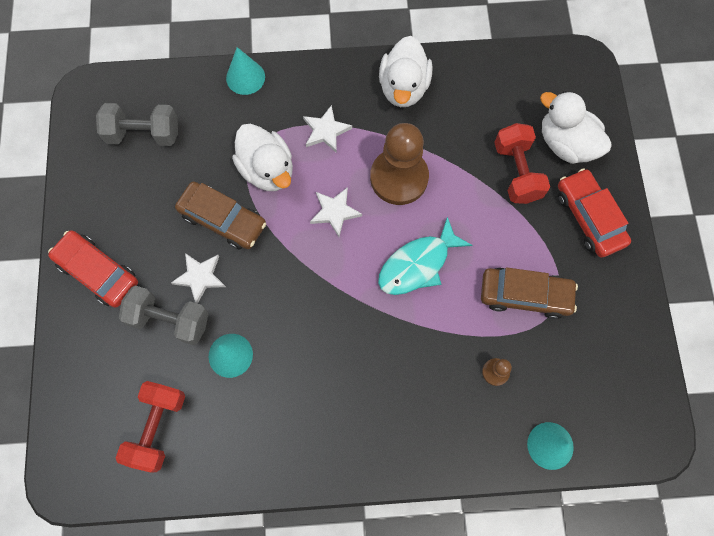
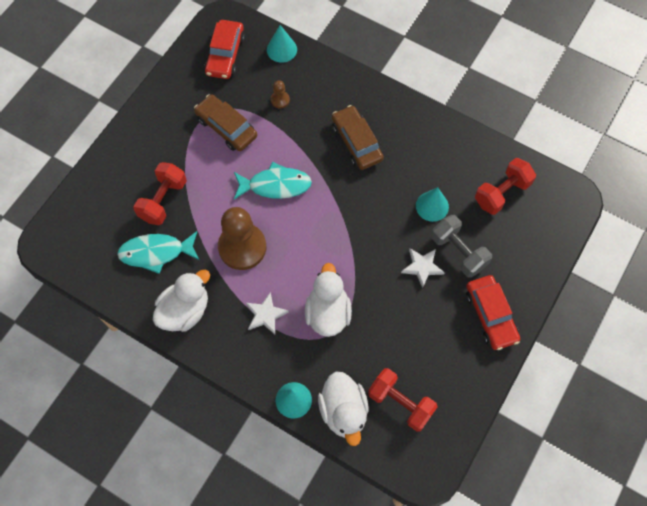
camera: 145 degrees left, 5 degrees down
(144, 134) = (400, 403): grey dumbbell -> red dumbbell
(223, 219) = (382, 296): brown car -> brown car (356, 142)
(335, 212) = (303, 252): white star -> none
(476, 119) = (156, 253): none -> turquoise fish
(566, 144) = (114, 197): white duck -> white duck (343, 411)
(589, 217) = (146, 145): red car -> red car (225, 55)

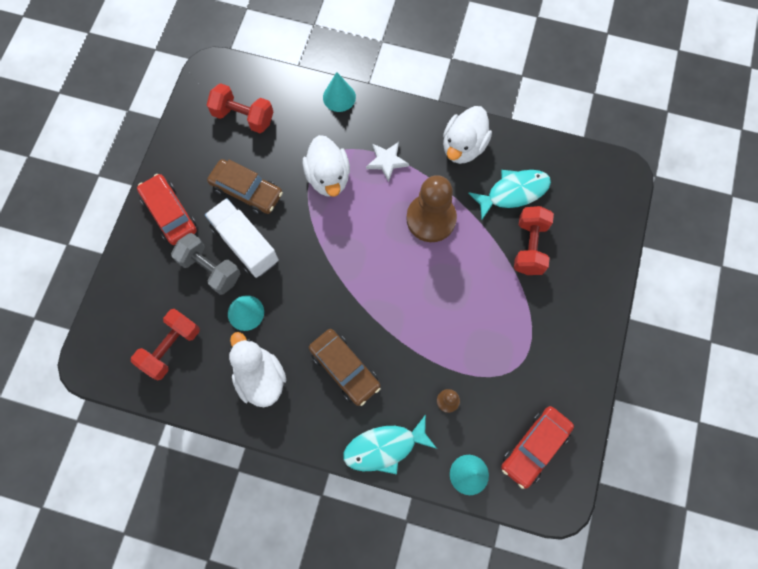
camera: 165 degrees right, 5 degrees up
(225, 55) = (534, 447): red car -> red car turned 135 degrees counterclockwise
(226, 127) = (496, 348): brown car -> brown car (247, 191)
(275, 185) = (419, 293): turquoise fish -> turquoise fish (384, 447)
(343, 411) = (292, 99): white duck -> white duck (260, 377)
(422, 267) = (245, 244): white star -> white truck

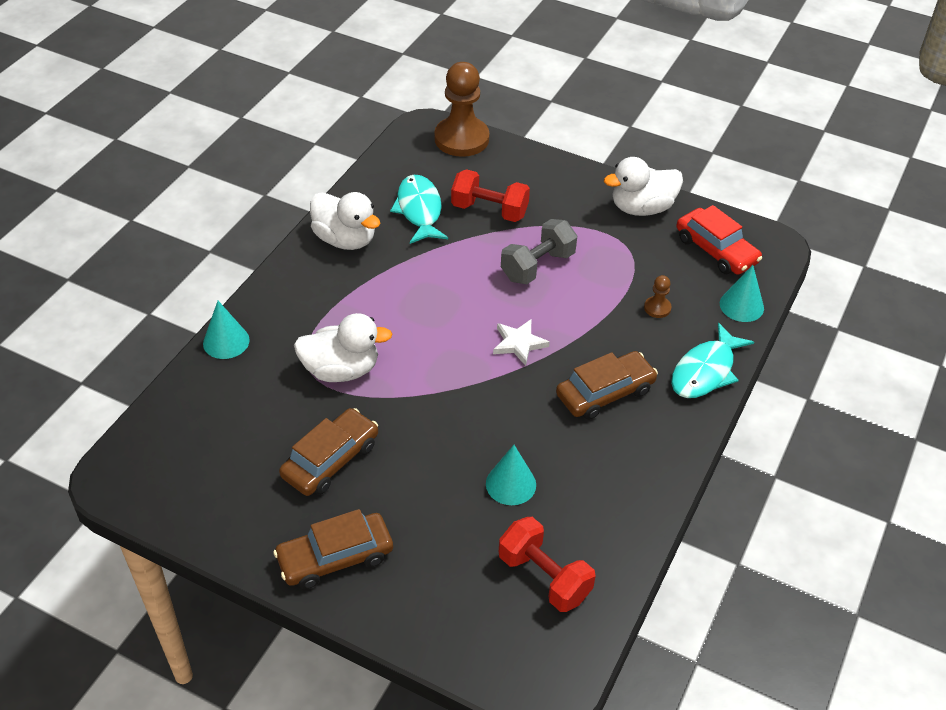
camera: 80 degrees left, 25 degrees down
(170, 213) = (335, 557): red car -> brown car
(210, 269) = (437, 517): grey dumbbell -> grey dumbbell (537, 266)
(243, 117) = (211, 449): red dumbbell -> none
(245, 244) = (411, 472): white truck -> none
(260, 377) = (603, 479): white duck -> white duck (642, 208)
(384, 447) = (705, 371): turquoise fish -> turquoise fish turned 45 degrees clockwise
(386, 161) = (339, 310): white star -> white star (519, 343)
(431, 219) = (431, 284): brown pawn -> brown pawn (461, 139)

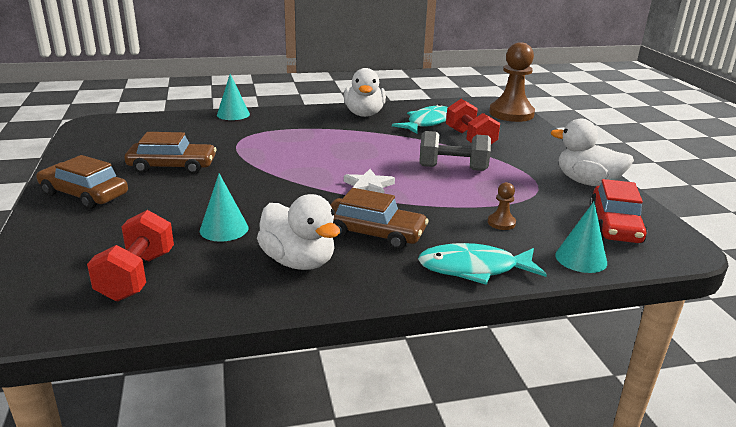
camera: 50 degrees right, 20 degrees down
(341, 370) = (255, 145): white duck -> white duck (298, 261)

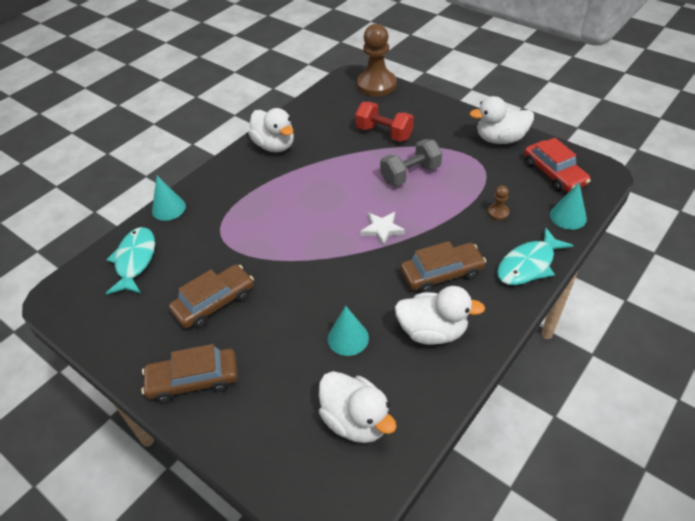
camera: 35 degrees left, 20 degrees up
(137, 276) = (356, 420): red dumbbell -> white duck
(427, 122) = (333, 130): turquoise fish -> turquoise fish (135, 260)

